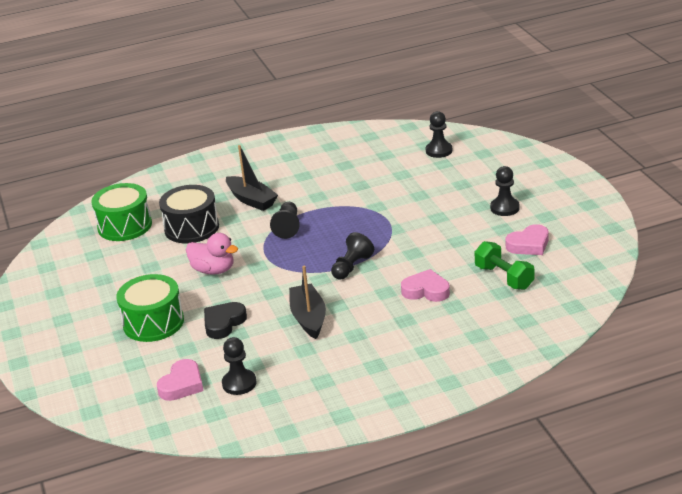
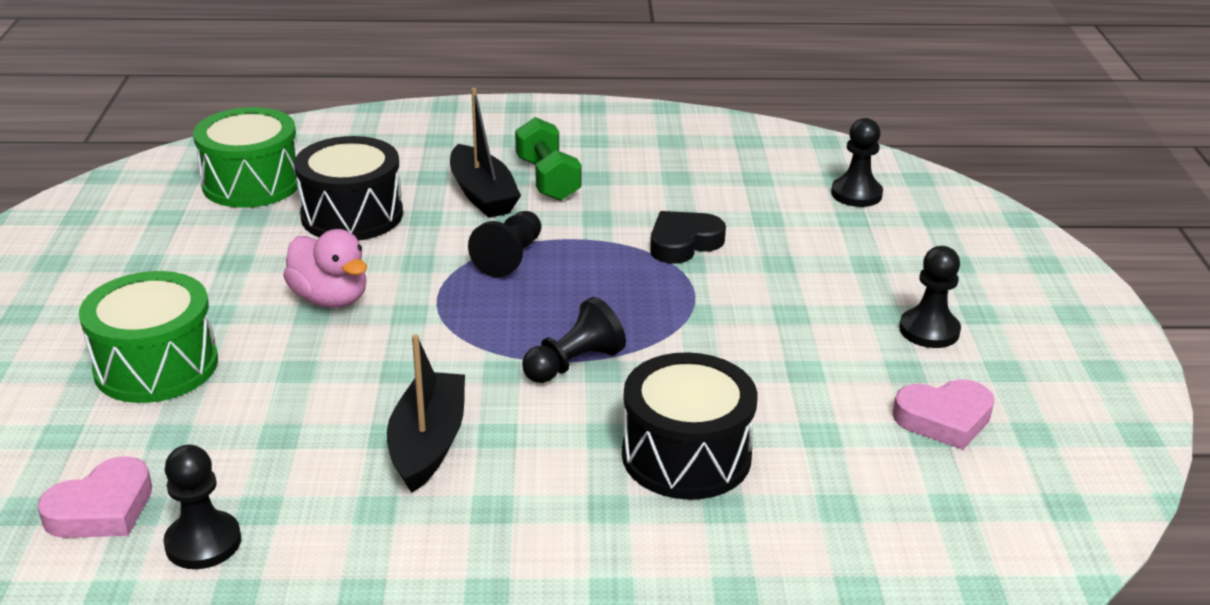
camera: 15 degrees right, 0 degrees up
(223, 323) = (271, 405): black heart -> black heart (683, 243)
(426, 290) = (686, 456): pink heart -> black drum
(504, 277) = (859, 475): green dumbbell -> green dumbbell (547, 179)

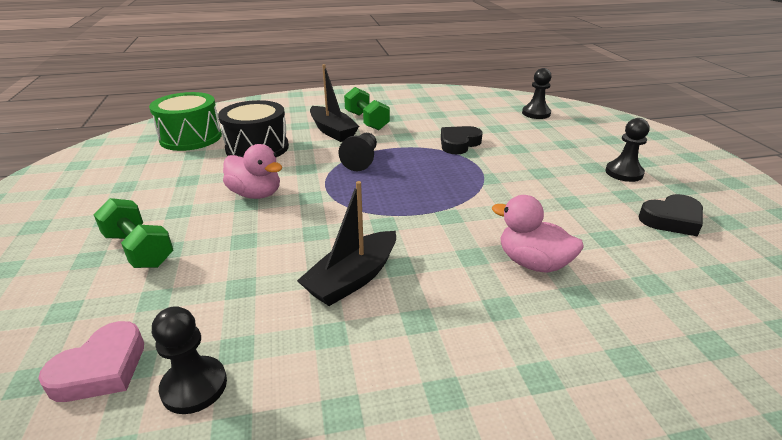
camera: 10 degrees left, 0 degrees up
(156, 366) = (139, 249): green drum -> green dumbbell
(428, 443) = (353, 278): black boat -> black boat turned 135 degrees counterclockwise
(574, 364) = (429, 214): black pawn -> none
(686, 456) = (532, 263): black drum -> pink duck
(944, 419) = (671, 220): pink heart -> black heart

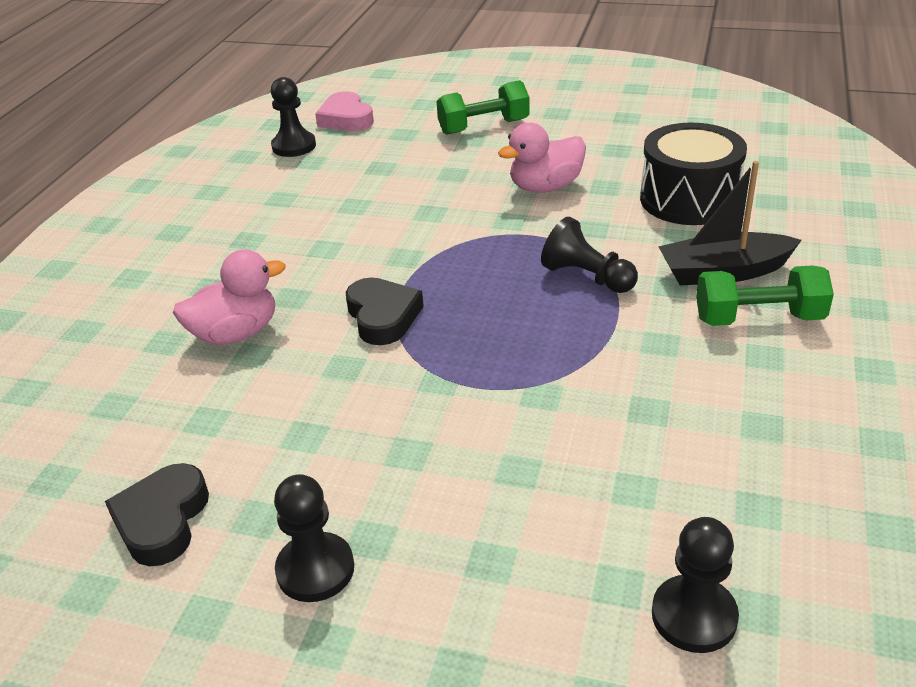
camera: 120 degrees right, 5 degrees up
(191, 137) = (757, 154): green drum -> none
(353, 278) = (333, 219): black boat -> none
(459, 144) = (586, 399): black heart -> black heart (383, 316)

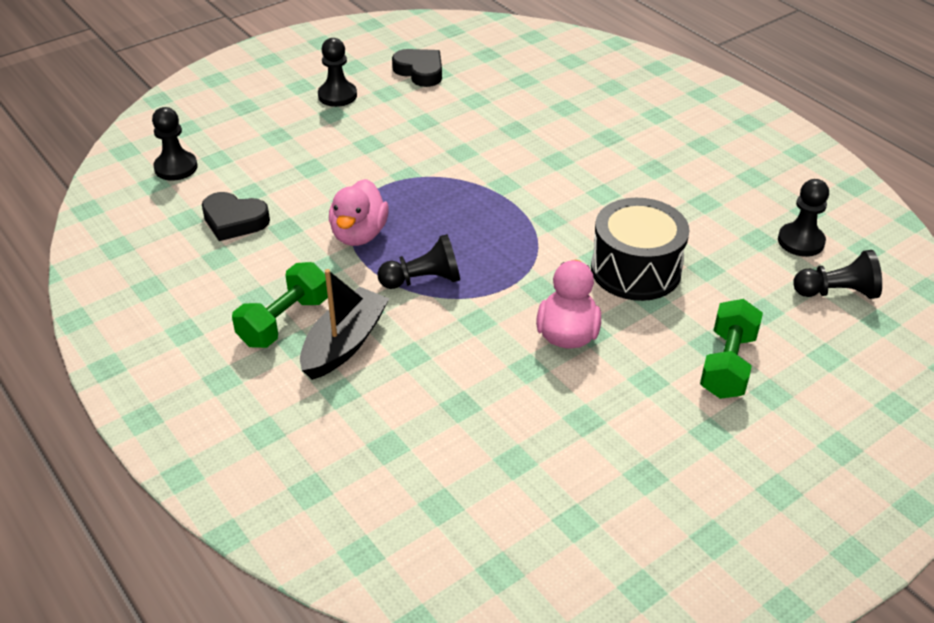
camera: 125 degrees right, 5 degrees up
(236, 333) = (542, 130): pink duck -> pink duck (359, 234)
(346, 118) = (837, 292): pink heart -> black pawn
(383, 316) = (491, 182): black heart -> black heart (234, 221)
(688, 199) = (450, 399): black drum -> black drum (635, 270)

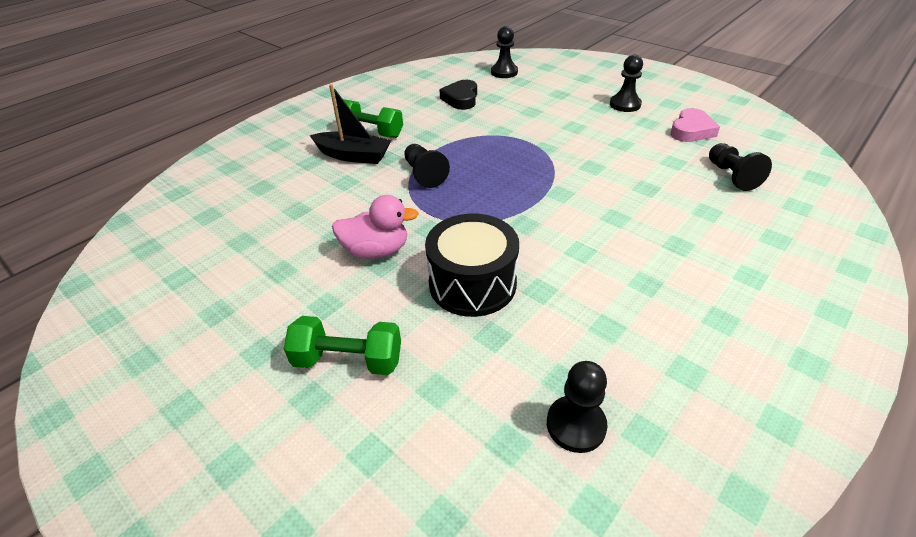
camera: 80 degrees right, 0 degrees up
(359, 234) = (465, 141): pink duck -> none
(420, 71) = (691, 130): black heart -> pink heart
(837, 292) = (487, 466): black pawn -> black pawn (731, 176)

